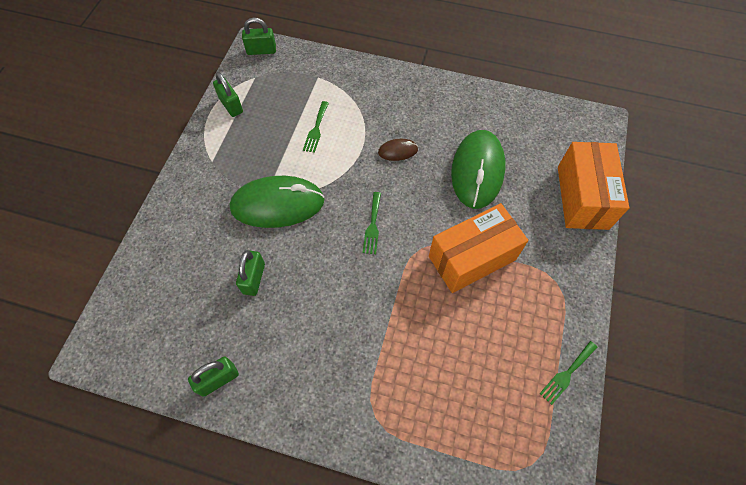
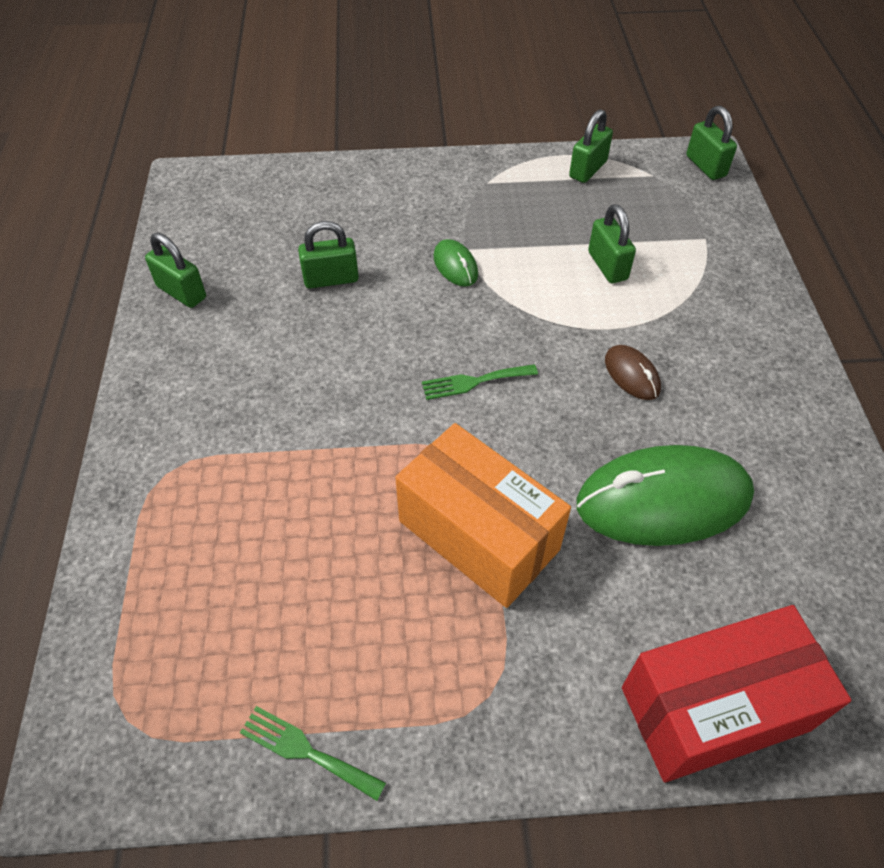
camera: 70 degrees right, 10 degrees down
(277, 204) = (455, 266): green mouse -> green mouse, size x0.45
(316, 129) = (607, 266): green fork -> green padlock
(582, 197) = (714, 708): orange box -> red box

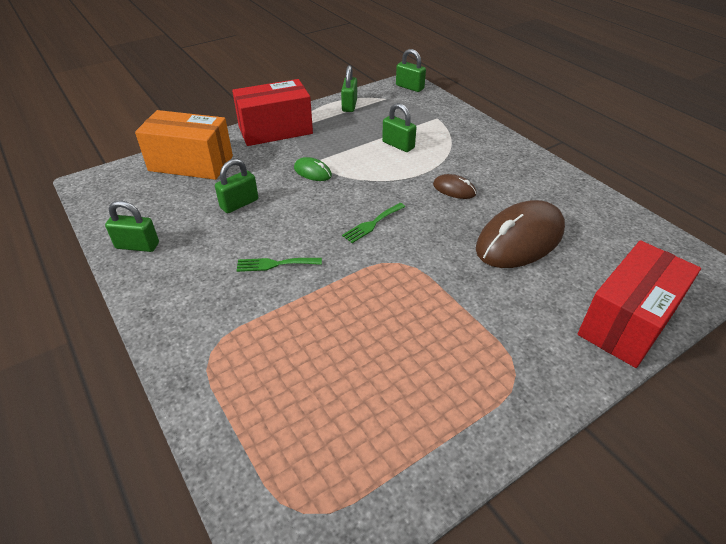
camera: 30 degrees left, 10 degrees down
(306, 751) = (438, 461): green fork -> green fork (275, 264)
(454, 177) = (275, 130): none -> red box
(478, 535) = (440, 297): orange box -> orange box (191, 163)
(663, 500) = (520, 239): green mouse -> brown mouse

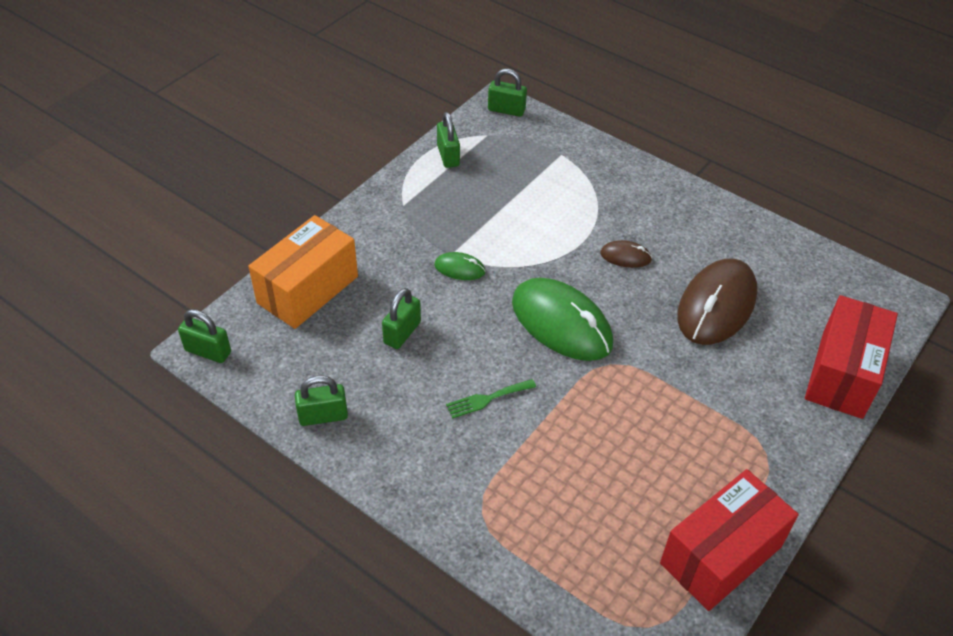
camera: 20 degrees left, 5 degrees up
(191, 163) = (308, 290): orange box -> orange box turned 45 degrees counterclockwise
(275, 130) = (380, 216): red box -> red box (721, 555)
(372, 224) = (561, 323): green fork -> green mouse
(398, 145) = (536, 206): green padlock -> green padlock (208, 351)

